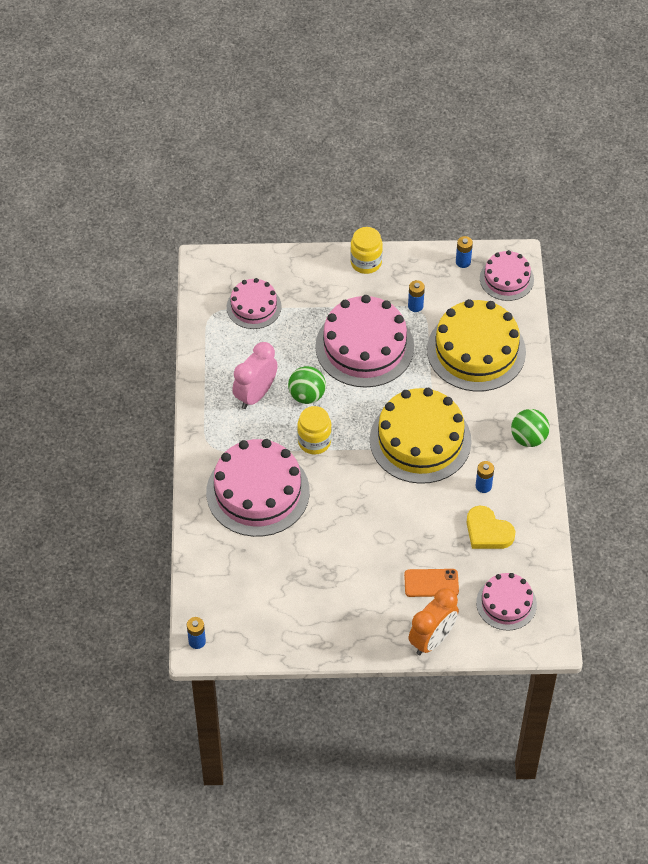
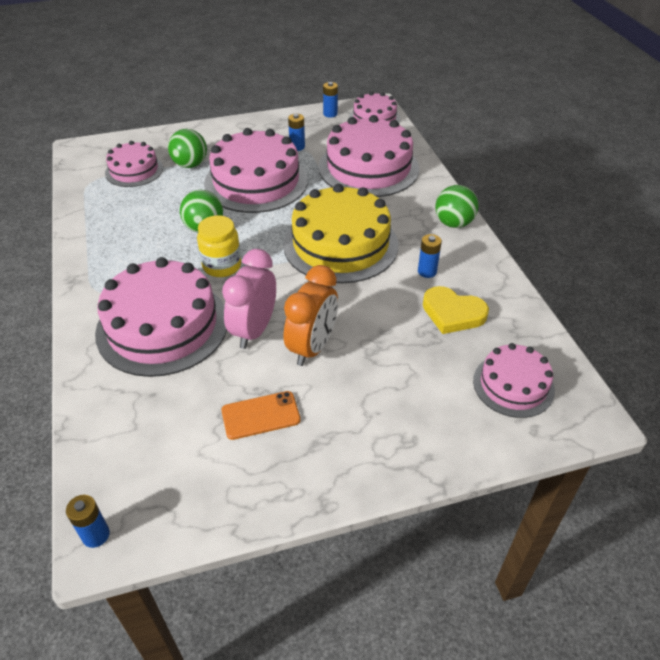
camera: 15 degrees left, 10 degrees down
(255, 395) = (146, 237): pink clock -> pink clock (254, 330)
(307, 310) = (190, 165): none -> green ball
(366, 262) = (240, 126): yellow jar -> none
(431, 583) = (410, 381): orange phone -> orange phone (260, 415)
(432, 639) = (440, 451): orange clock -> orange clock (312, 347)
(476, 350) = (368, 168): yellow cake -> pink cake

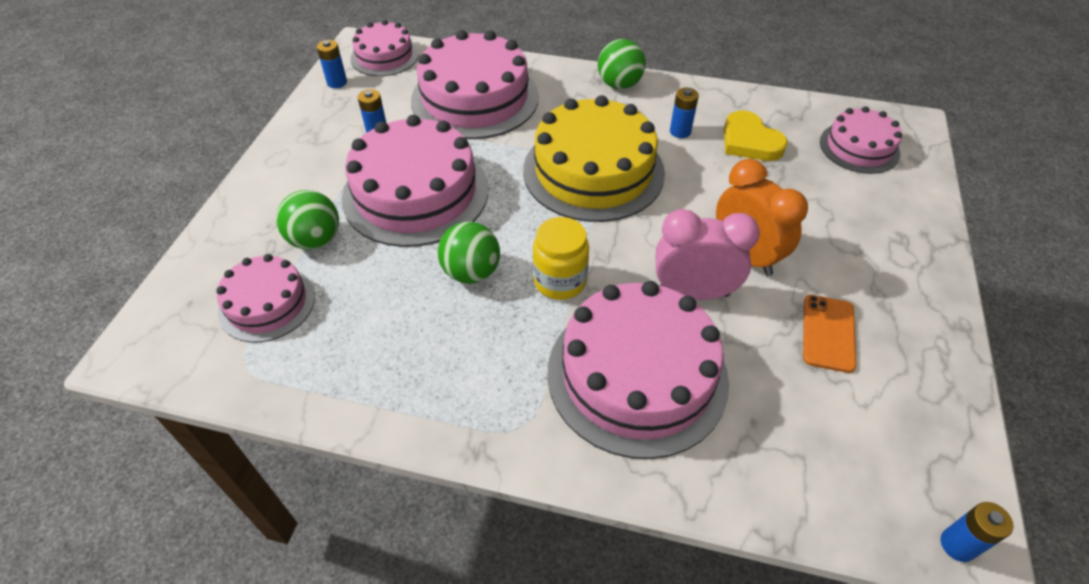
camera: 60 degrees left, 5 degrees up
(254, 330) = (693, 292): pink clock -> pink clock turned 135 degrees clockwise
(452, 313) = (749, 141): yellow heart -> yellow heart turned 90 degrees clockwise

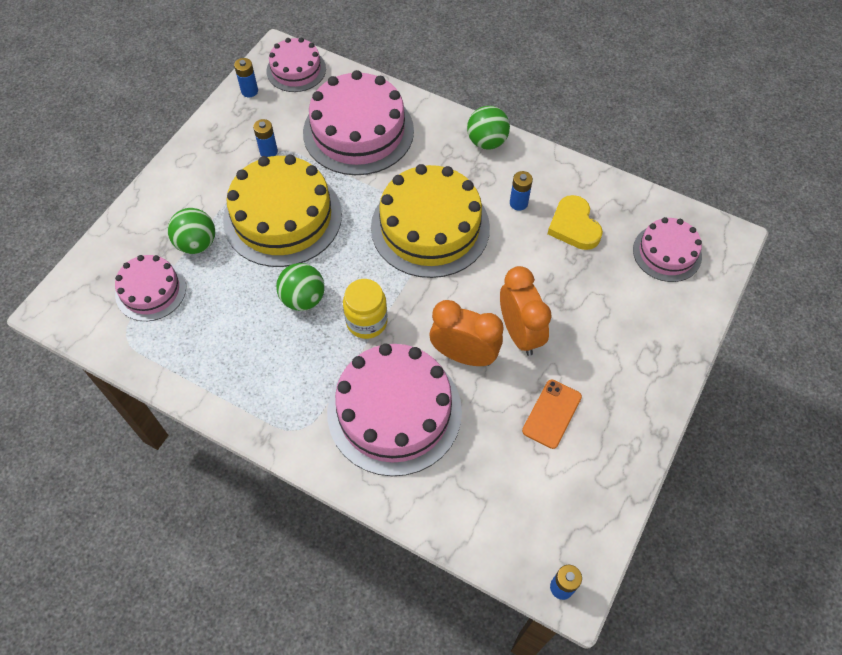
camera: 15 degrees right, 10 degrees up
(415, 193) = (282, 217): pink cake -> yellow cake
(693, 292) = (464, 355): pink clock -> orange clock

